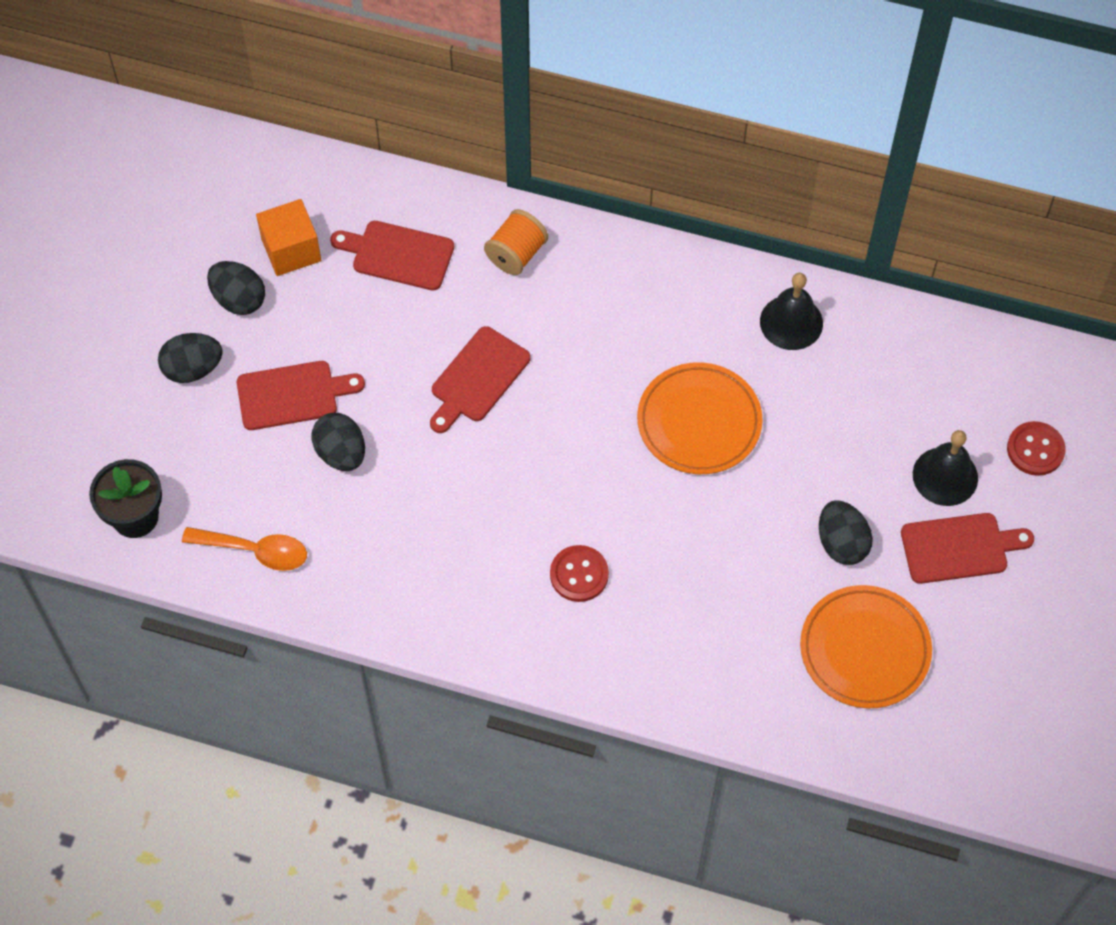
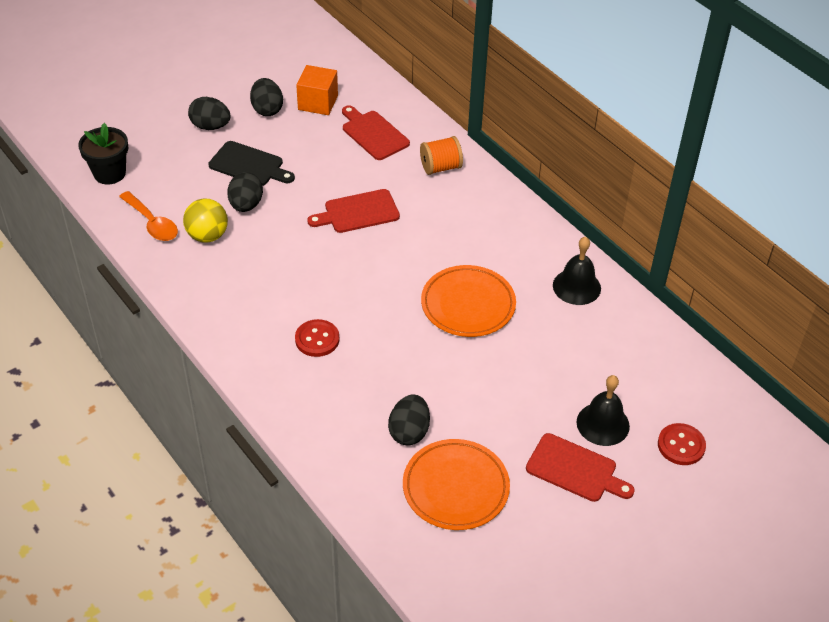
camera: 35 degrees right, 15 degrees down
(292, 395) = (249, 165): red cutting board -> black cutting board
(336, 524) = (207, 236): none -> yellow ball
(841, 543) = (497, 420): black egg -> black egg (409, 432)

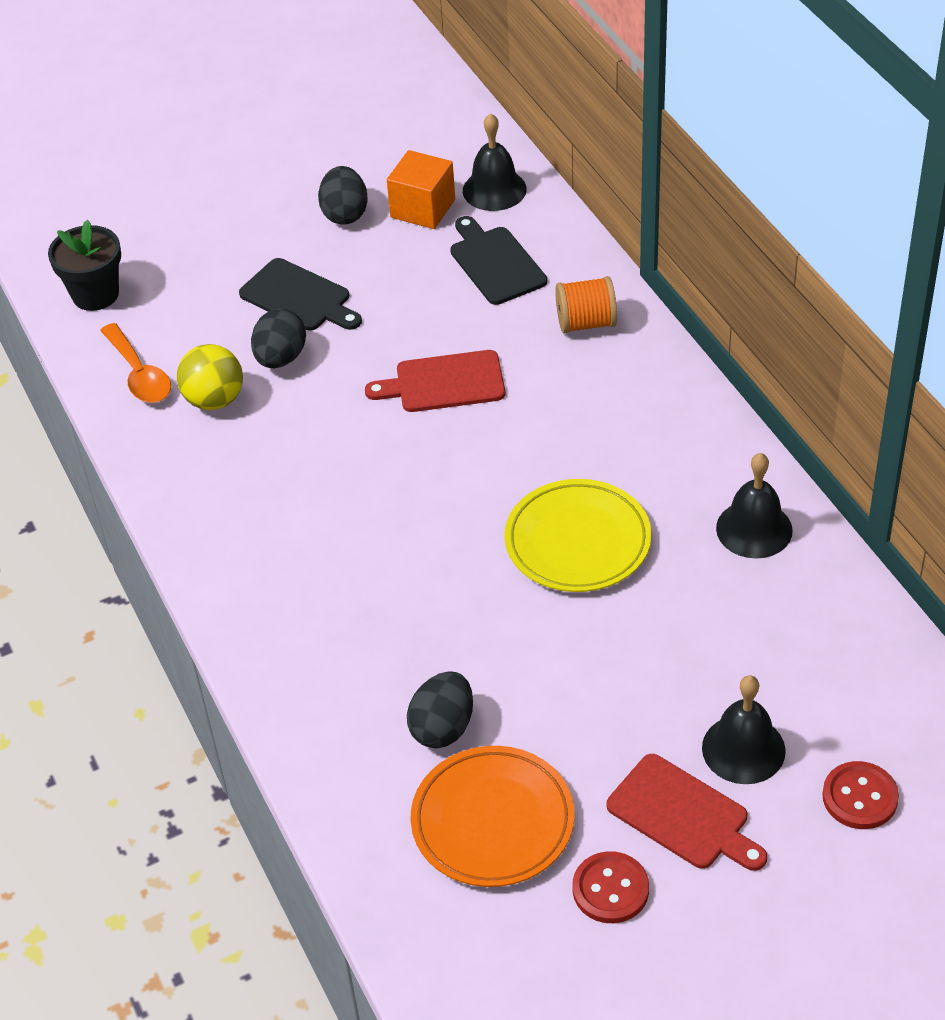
camera: 15 degrees right, 0 degrees up
(210, 126) = (256, 234): black egg -> none
(317, 339) = (338, 572): red button -> red button (610, 889)
(361, 88) = (494, 189): none -> black bell
(373, 134) = (495, 263): red cutting board -> black cutting board
(468, 305) = (577, 541): orange plate -> yellow plate

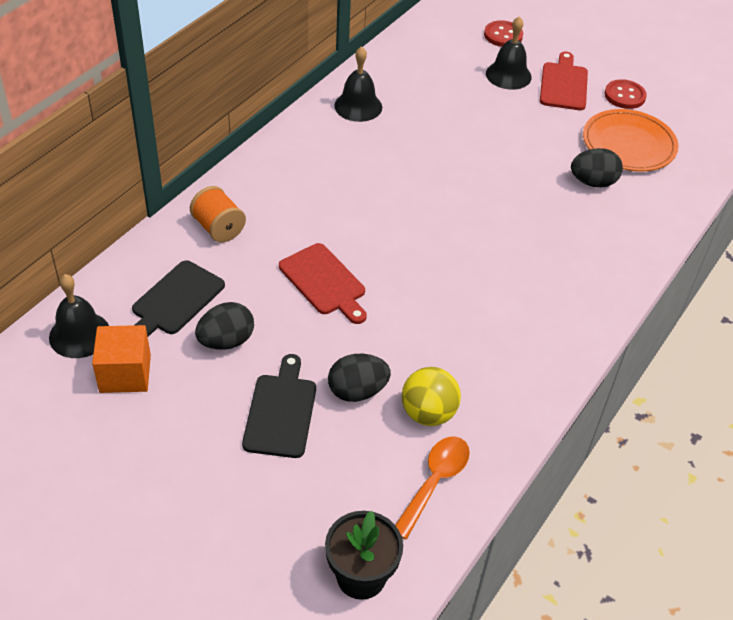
camera: 125 degrees left, 0 degrees up
(345, 214) = (156, 427): black egg -> black egg (226, 341)
(577, 541) = (420, 171): yellow plate -> none

